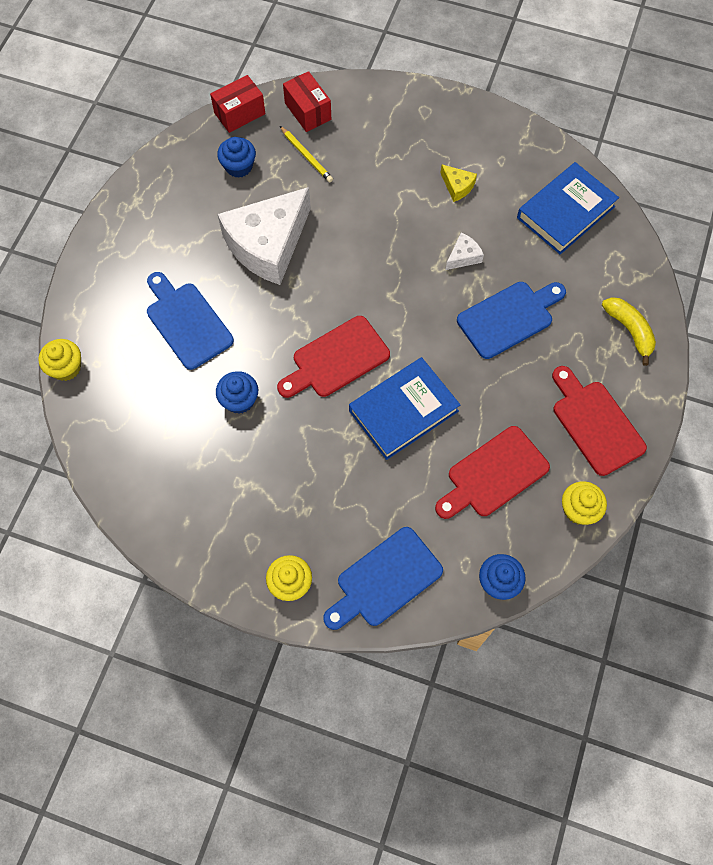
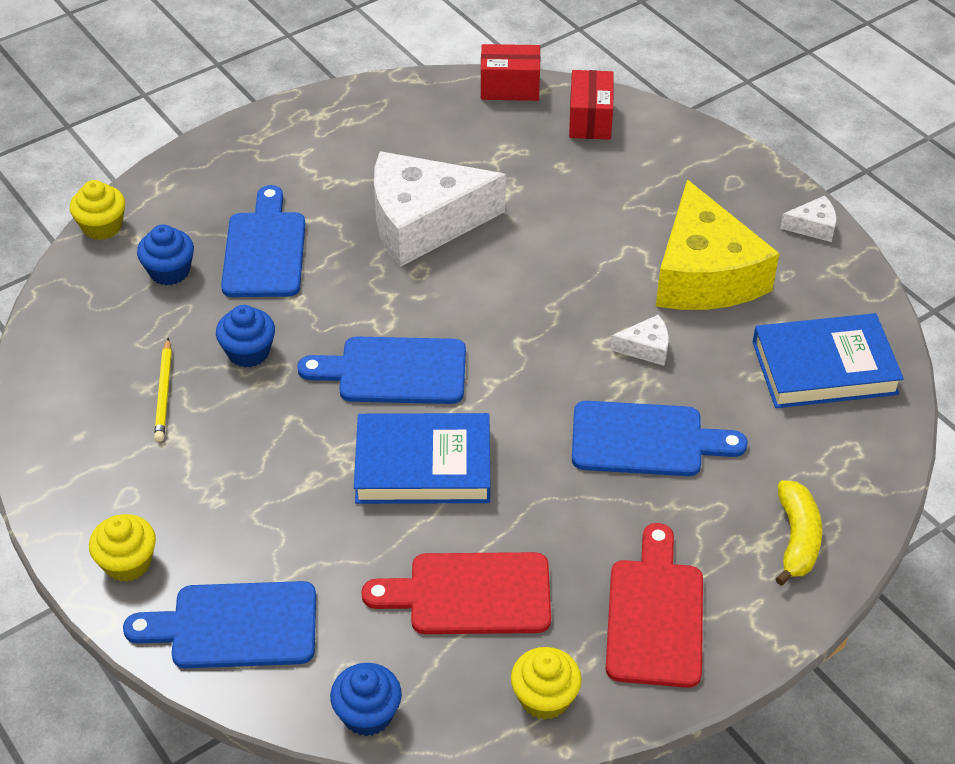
camera: 35 degrees right, 20 degrees down
(238, 166) = (461, 135): blue cupcake -> blue cupcake (169, 271)
(306, 156) = (548, 160): yellow pencil -> yellow pencil (164, 392)
(336, 359) = (394, 371): red cutting board -> blue cutting board
(457, 186) = (704, 274): yellow cheese -> yellow cheese, size x2.49
(491, 118) = (813, 226): none -> white cheese

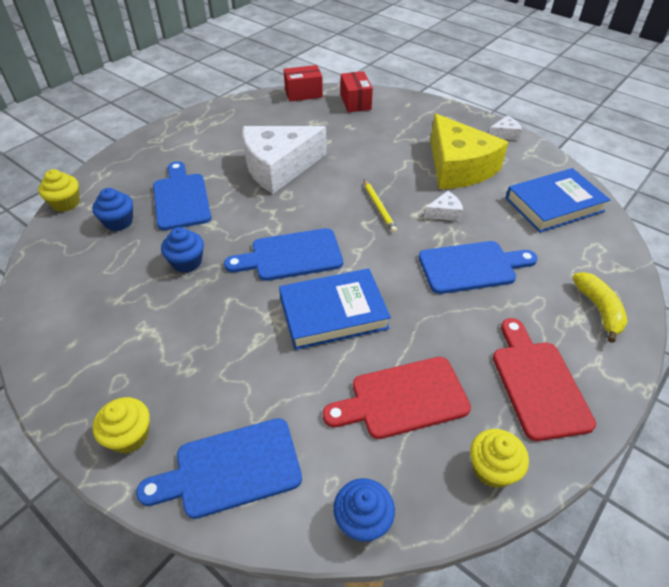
camera: 15 degrees left, 0 degrees up
(164, 392) = (132, 300): yellow pencil -> yellow pencil (379, 207)

